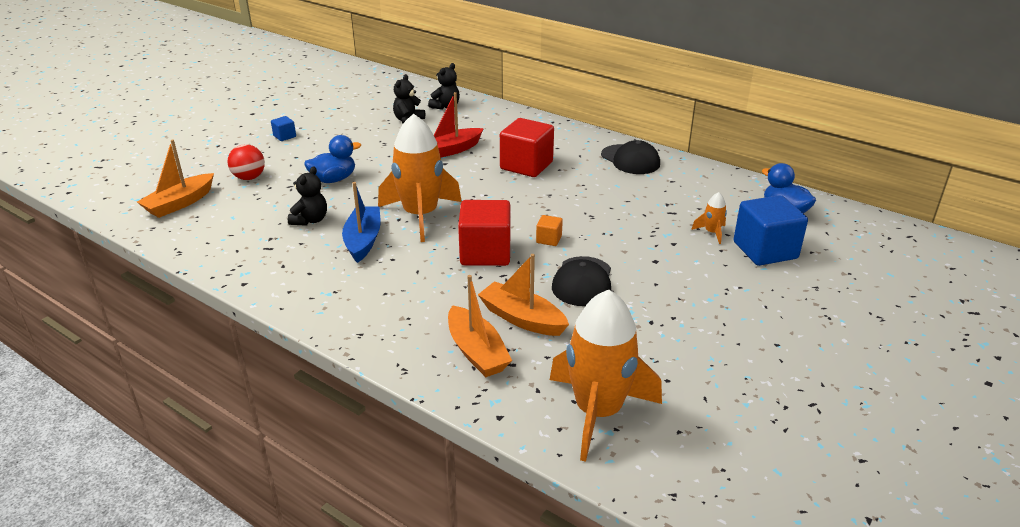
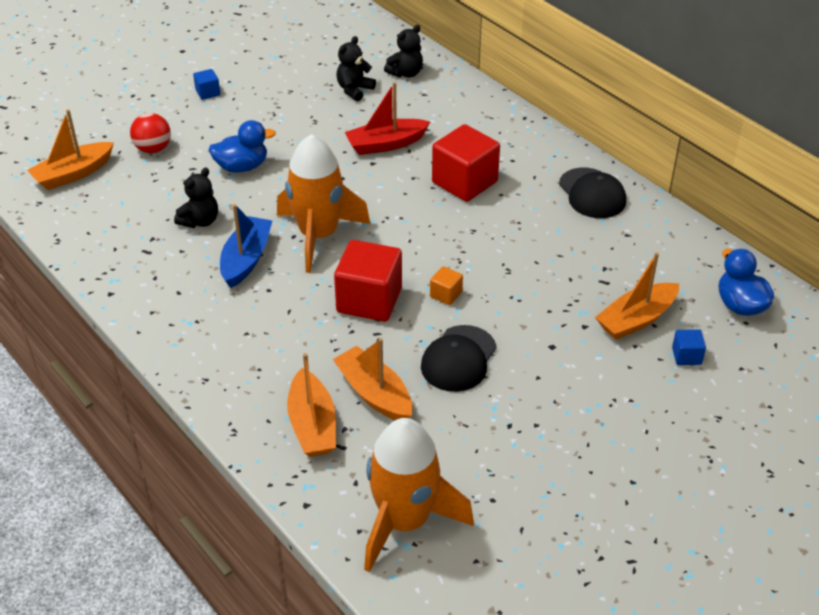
camera: 15 degrees right, 10 degrees up
(712, 233) = (636, 319): orange rocket -> orange boat
(765, 250) = (686, 356): blue cube -> blue cube, size x0.46

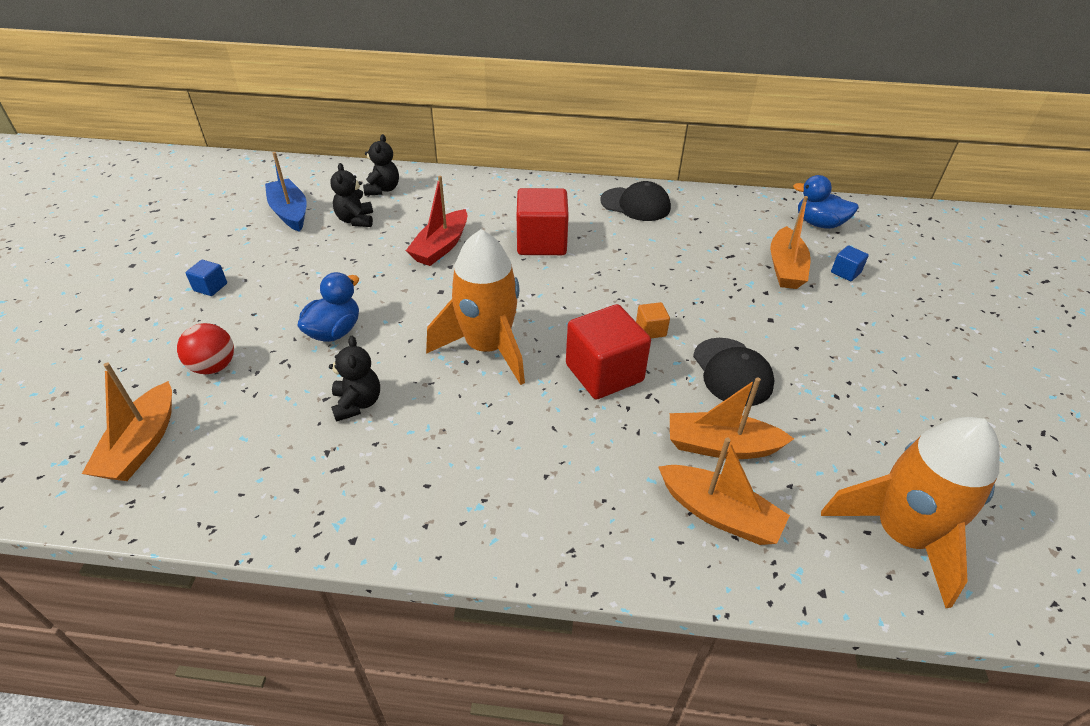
camera: 45 degrees left, 0 degrees up
(246, 259) = (451, 409): blue boat -> blue boat (290, 212)

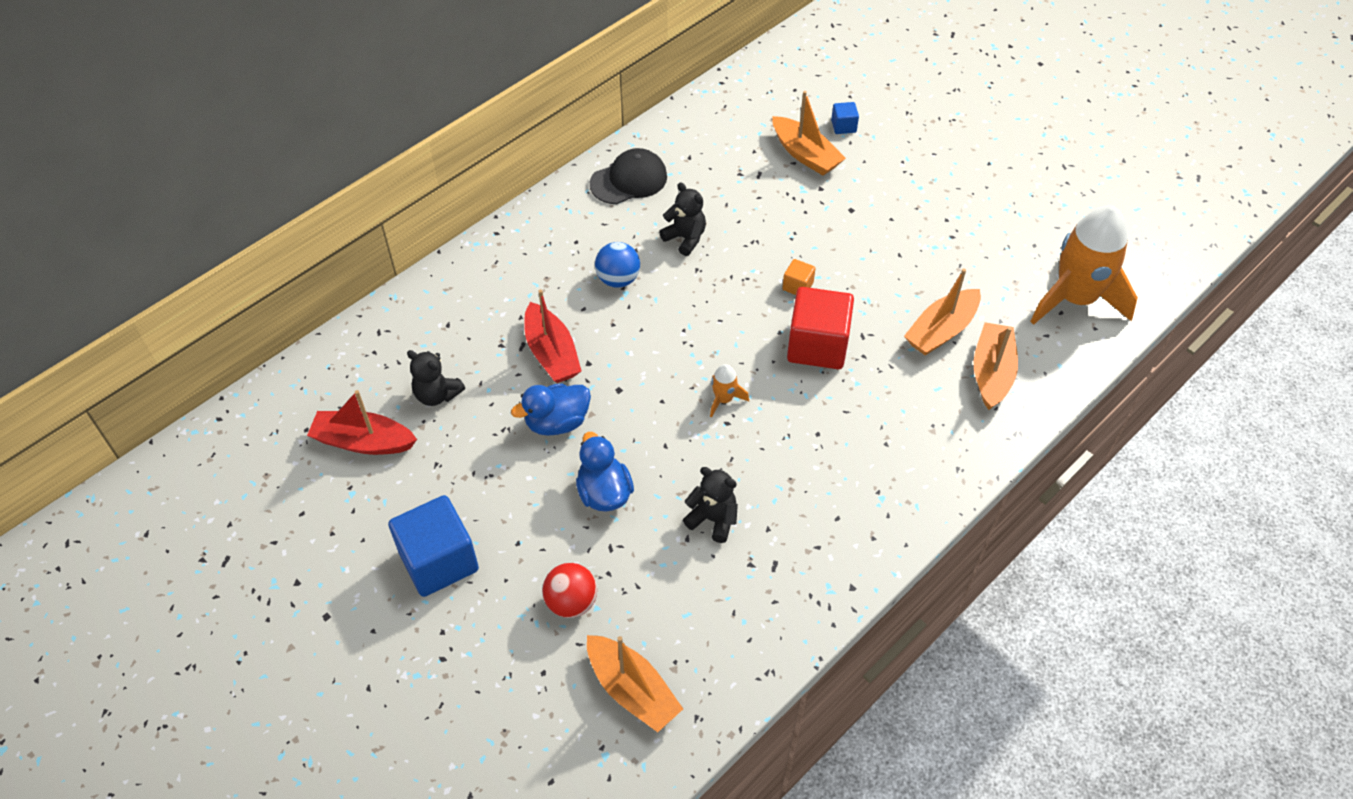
camera: 50 degrees left, 10 degrees up
(210, 287) = (439, 561): blue cube -> blue cube, size x2.20
(290, 212) = (364, 442): blue boat -> red boat
(383, 189) = (401, 345): black teddy bear -> black teddy bear (685, 238)
(487, 348) = (724, 399): orange rocket -> orange rocket, size x0.41
(541, 242) = (618, 279): red cube -> blue ball
(719, 513) = (991, 373): orange boat -> orange boat turned 60 degrees counterclockwise
(732, 372) = (882, 273): black cap -> none
(819, 224) = (774, 91): blue duck -> blue duck (557, 422)

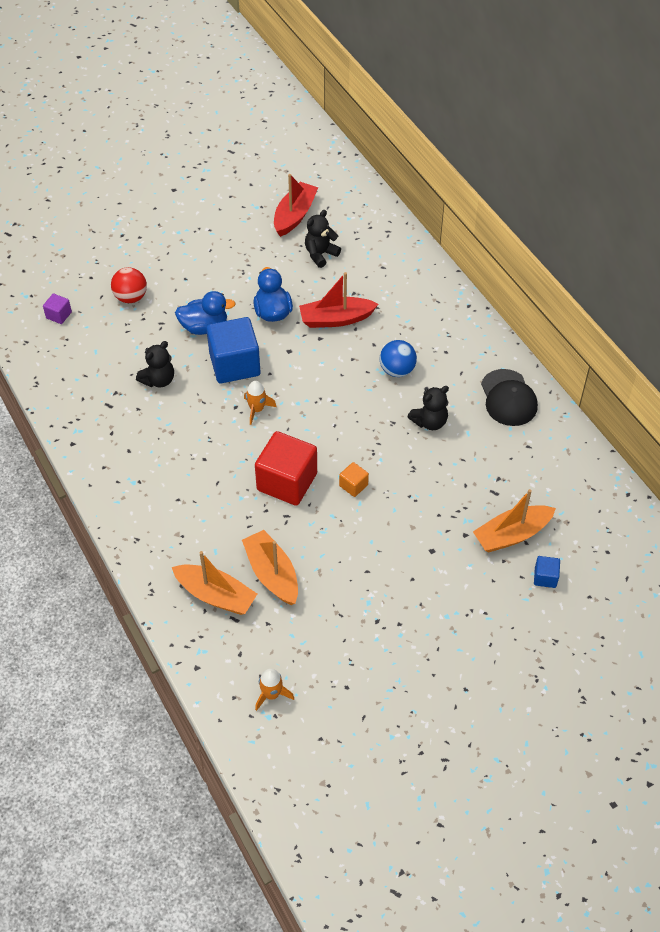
camera: 105 degrees right, 0 degrees up
(439, 561) = (188, 240): blue cube -> blue cube (234, 364)
(632, 690) = (59, 315): orange boat -> purple cube
(1075, 299) = (271, 694): orange rocket -> orange rocket, size x0.41

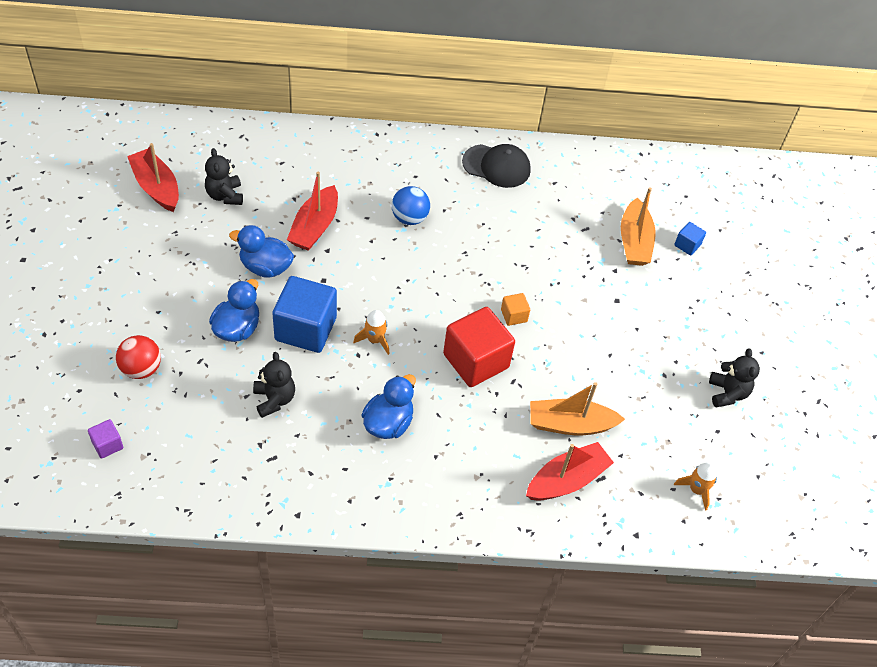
camera: 65 degrees left, 0 degrees up
(186, 456) = (388, 423): none -> blue duck
(215, 595) = (566, 480): orange boat -> red boat
(429, 422) = (483, 228): black teddy bear -> black teddy bear (727, 393)

